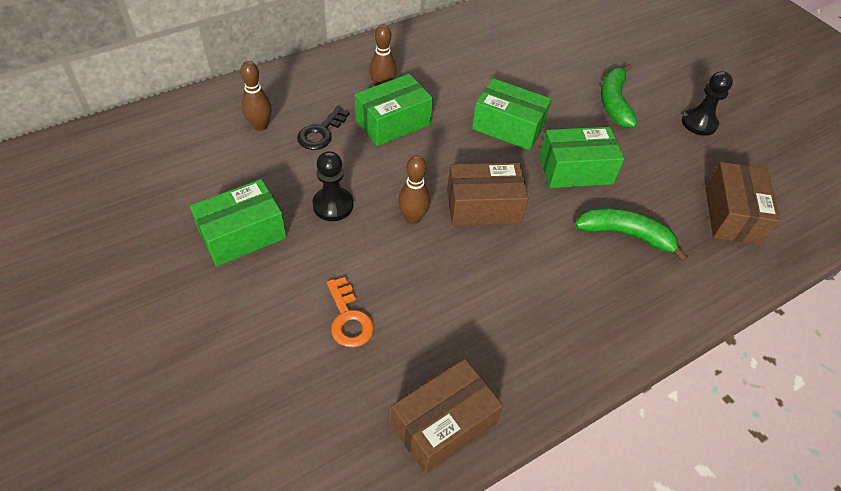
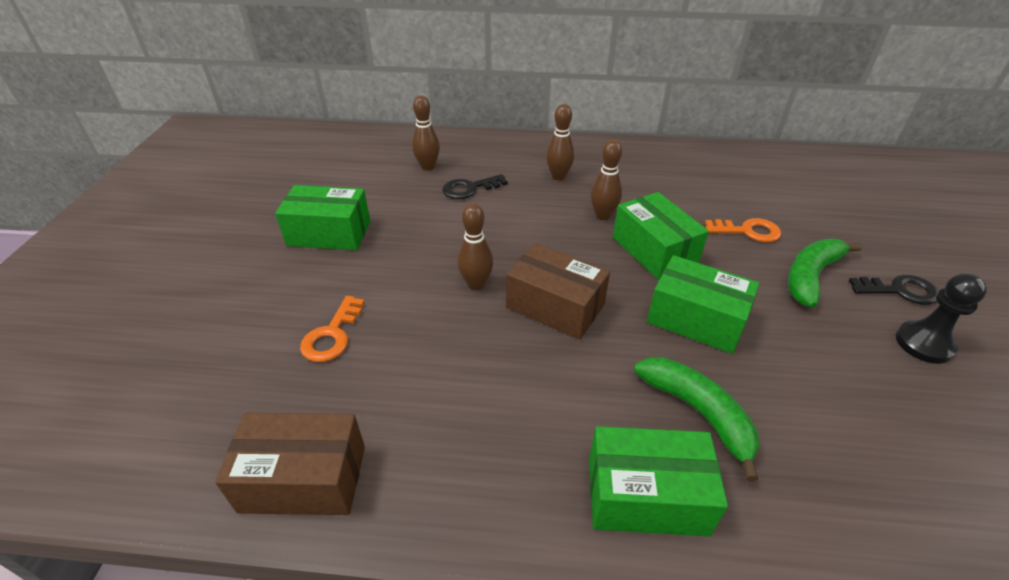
camera: 40 degrees right, 10 degrees down
(333, 205) = (419, 243): black pawn -> none
(393, 122) = (540, 204): green box -> green box (646, 495)
(448, 112) = (603, 216): none -> brown bowling pin
(553, 82) = (748, 231): none -> orange key
(665, 90) = (899, 290): none -> black key
(732, 215) = (888, 470): brown box -> none

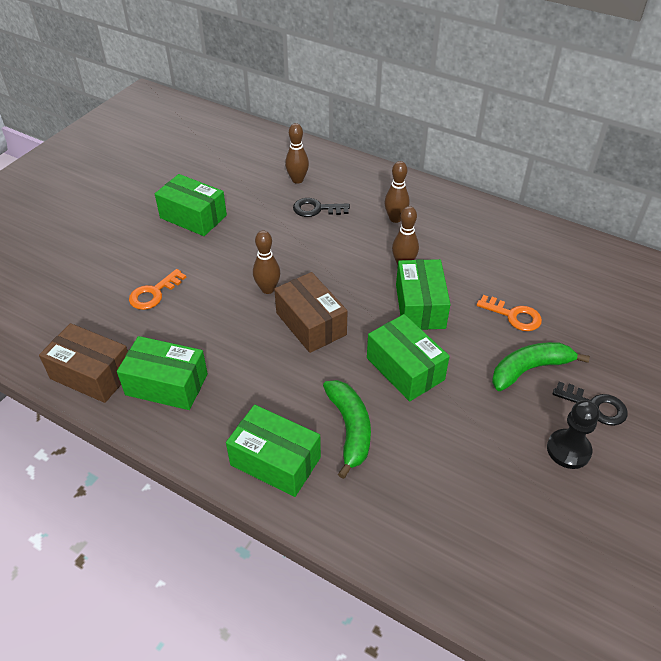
camera: 25 degrees right, 5 degrees up
(426, 449) = (166, 384): none -> green box

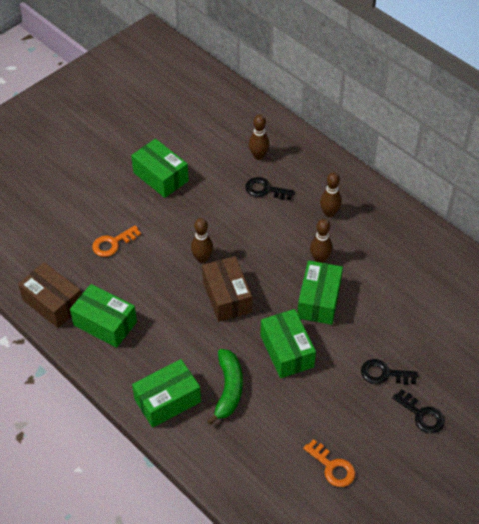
camera: 15 degrees right, 5 degrees up
(275, 461) = (167, 400): green box -> green box turned 75 degrees counterclockwise
(513, 316) = (392, 325): orange key -> orange key (332, 467)
(529, 369) = (384, 374): green banana -> black key
(568, 450) = (385, 443): black pawn -> none

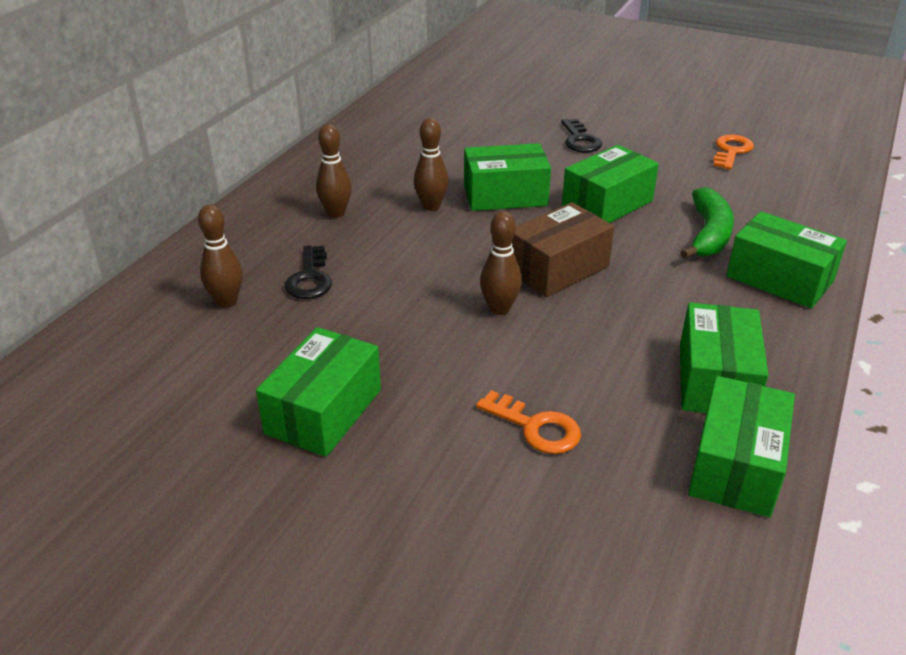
camera: 110 degrees left, 15 degrees down
(53, 303) = (735, 466): brown box -> green box
(228, 389) = (708, 234): green banana -> green banana turned 120 degrees clockwise
(422, 415) = (612, 115): black key -> none

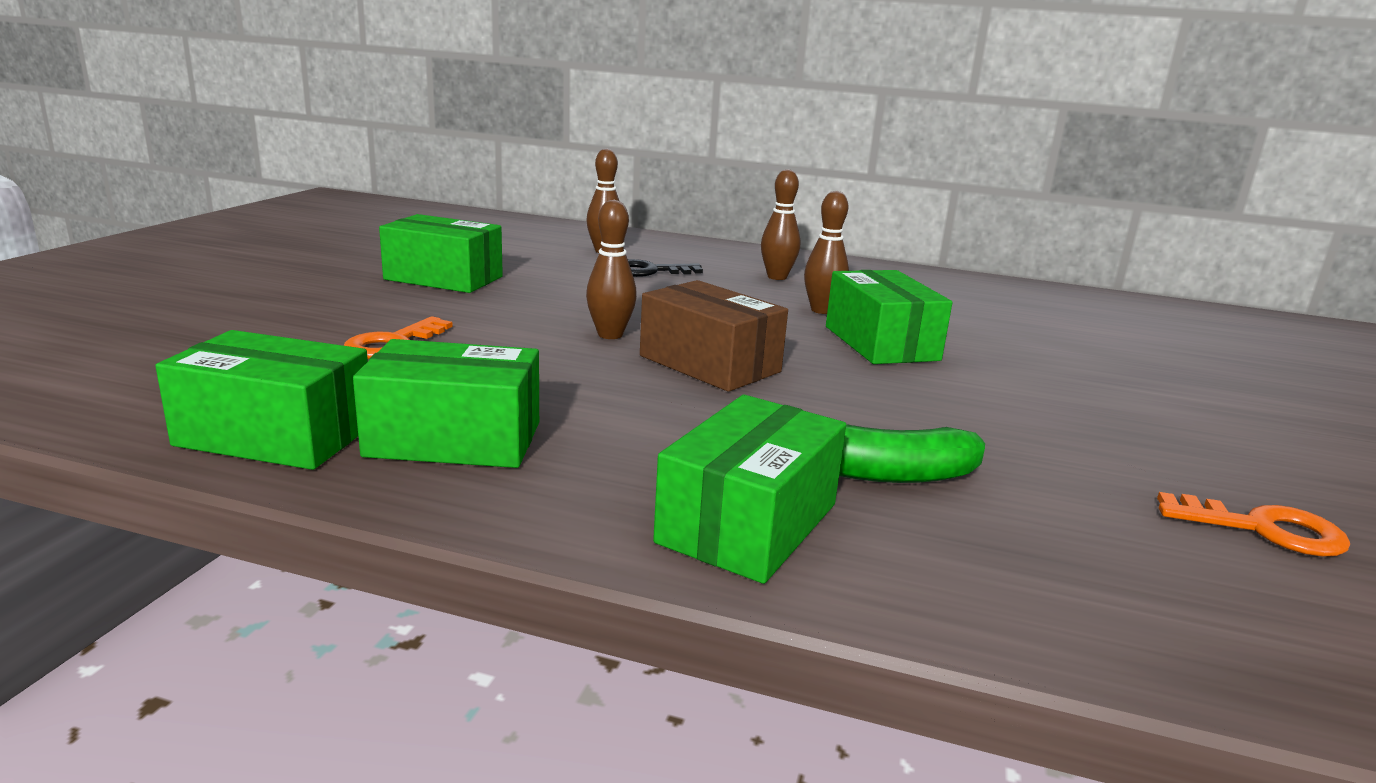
camera: 80 degrees right, 15 degrees down
(580, 140) = (1114, 392): black key -> none
(607, 204) = (912, 400): green box -> none

